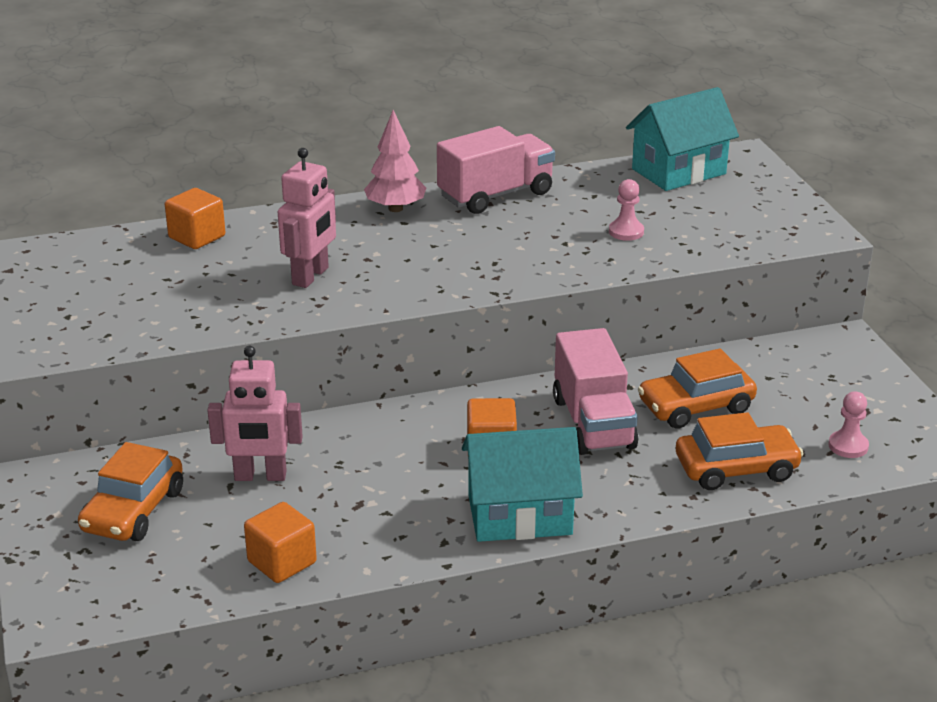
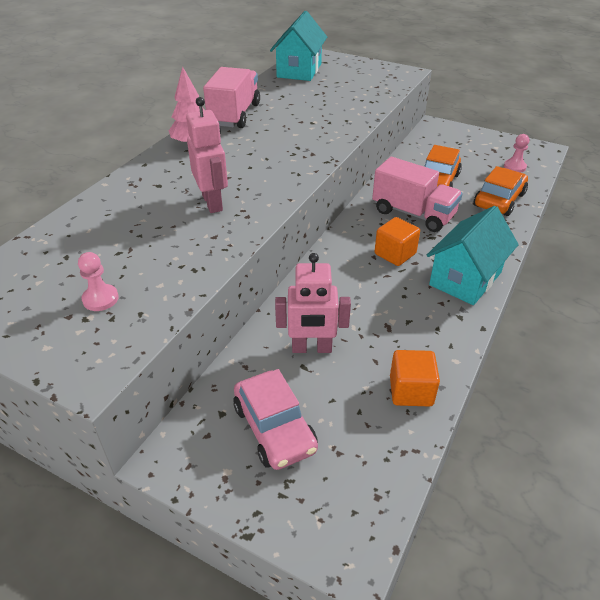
camera: 45 degrees left, 10 degrees up
(133, 511) = (274, 428): orange car -> pink car
(197, 237) = (93, 216): orange cube -> none
(260, 476) = (311, 348): pink robot -> pink robot turned 45 degrees clockwise
(626, 232) = (329, 105): pink pawn -> pink pawn (100, 299)

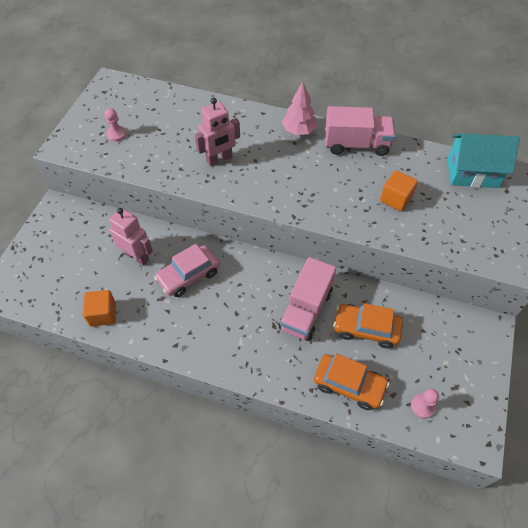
camera: 80 degrees right, 15 degrees up
(274, 428) = (75, 247): pink car -> pink car (188, 275)
(311, 348) = (137, 256): pink robot -> pink robot turned 135 degrees clockwise
(395, 254) = (245, 298): orange cube -> orange cube (395, 199)
(465, 278) = (221, 350): turquoise house -> none

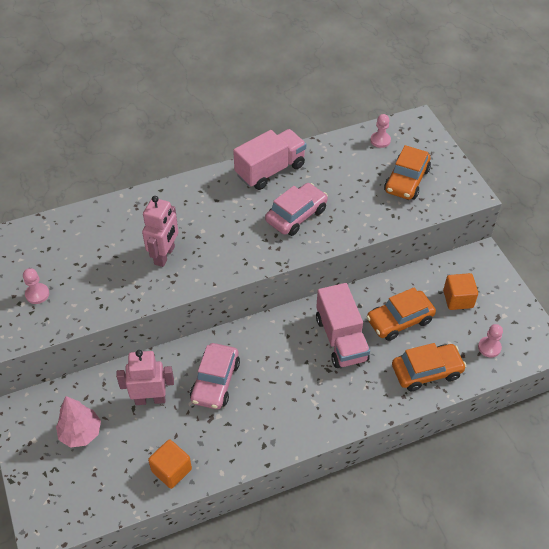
camera: 40 degrees left, 5 degrees down
(299, 131) = (209, 187): pink tree -> pink tree (81, 433)
(343, 189) = (296, 215): none -> pink car
(395, 199) = (344, 197): orange cube -> orange cube (458, 299)
(463, 218) = (406, 180): none -> orange car
(472, 173) = (380, 140): turquoise house -> pink pawn

